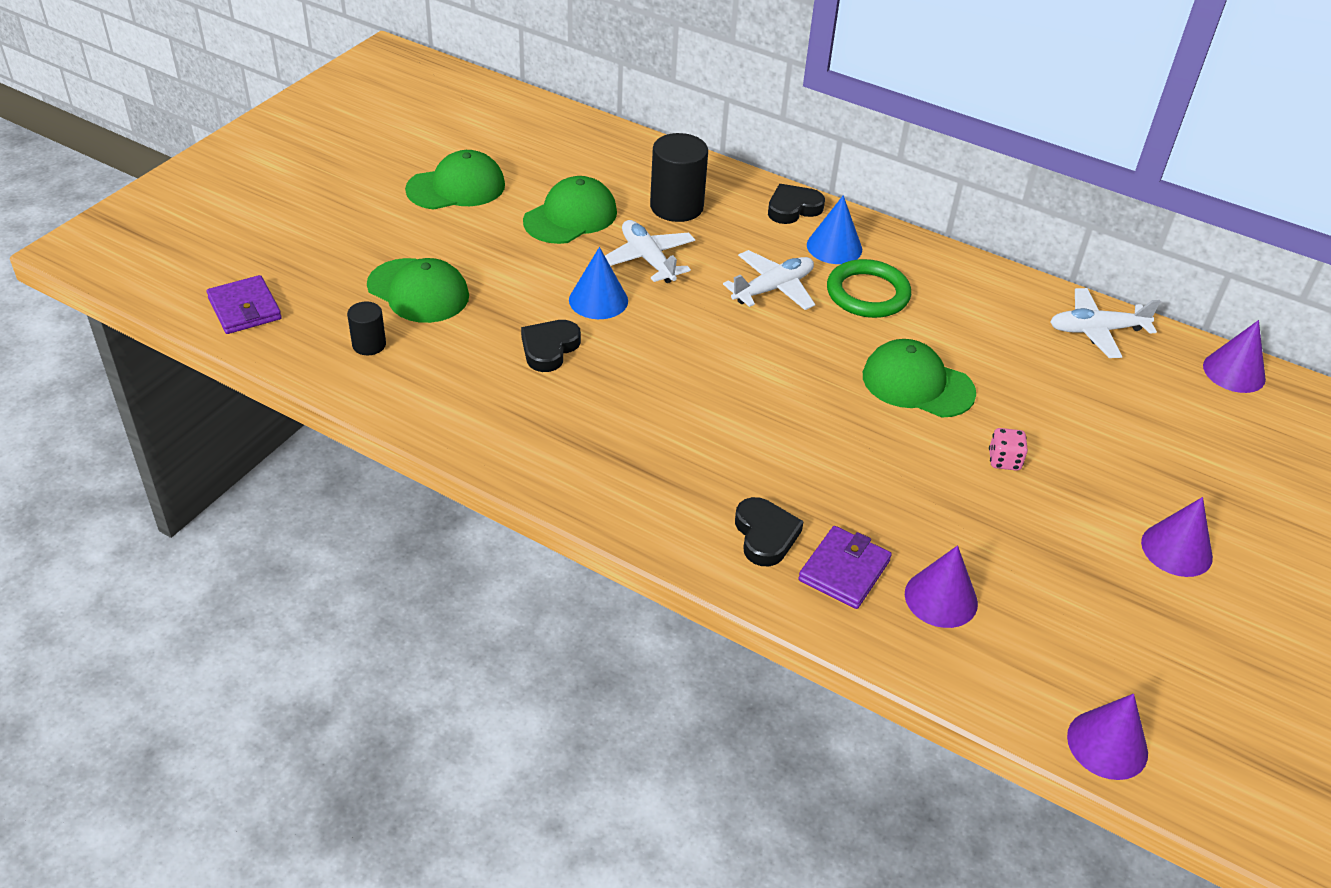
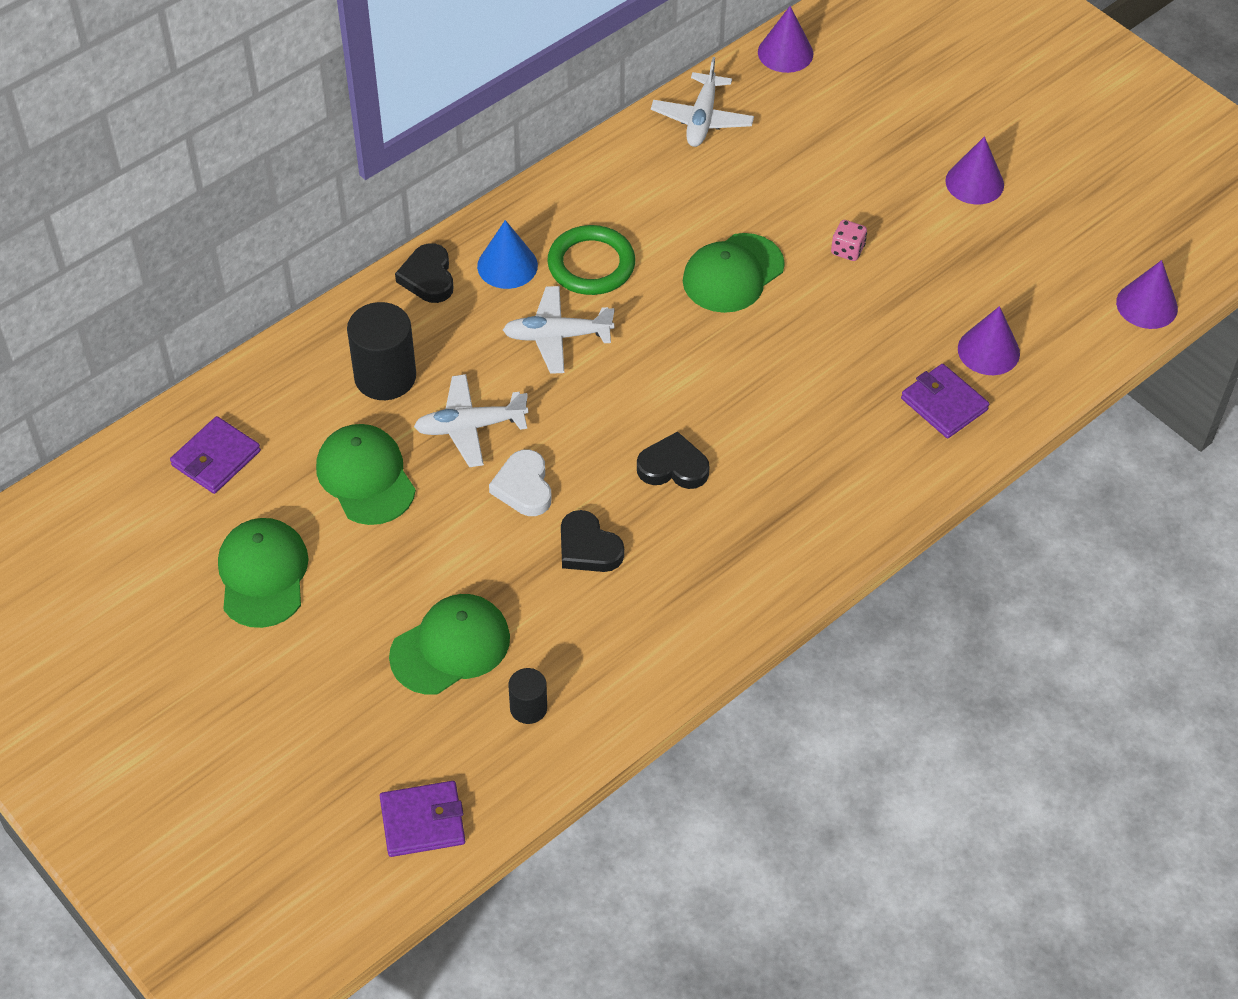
camera: 70 degrees left, 10 degrees up
(556, 145) = (216, 458): none -> purple wallet
(598, 300) = (523, 487): blue cone -> white heart
(765, 535) = (890, 446): black heart -> black heart (673, 467)
(773, 289) = (557, 336): white plane -> white plane turned 75 degrees counterclockwise

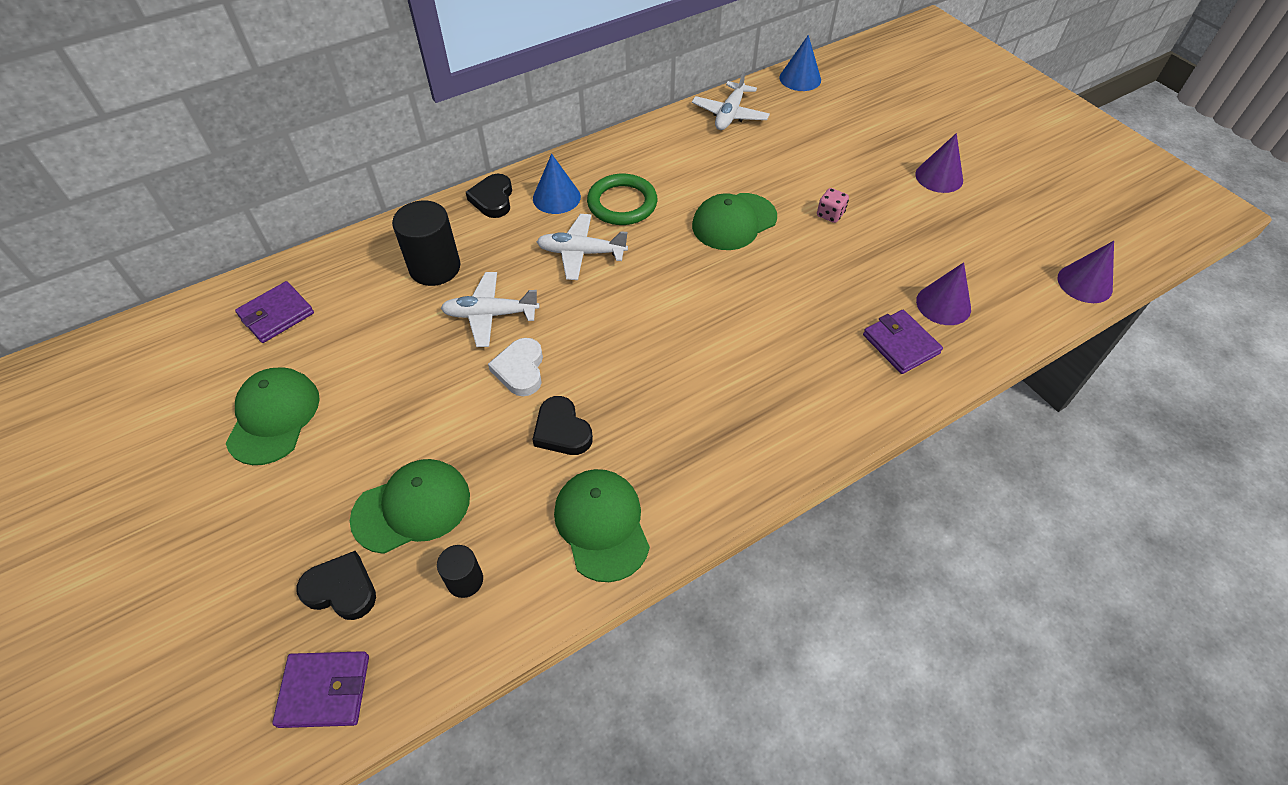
camera: 10 degrees right, 0 degrees up
(366, 477) = (391, 345): green cap -> green cap (602, 525)
(673, 467) = (653, 369): black heart -> black heart (341, 589)
(785, 53) = (800, 78): purple cone -> blue cone

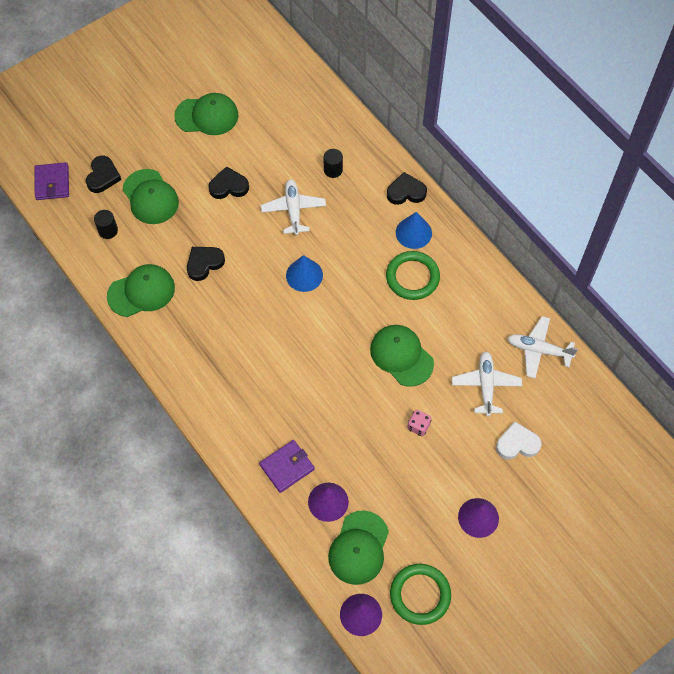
camera: 85 degrees right, 10 degrees up
(276, 315) = (284, 94): purple wallet -> none
(424, 392) = (228, 186): none -> black heart
(435, 267) = (333, 170): black cylinder -> black cylinder, size x0.54
(520, 370) = (249, 234): white heart -> white heart (517, 444)
(581, 253) = (356, 256): white plane -> white plane (486, 385)
(800, 78) = (604, 409): blue cone -> blue cone (304, 275)
(999, 279) = (359, 548): none -> green cap
(1044, 230) = (420, 595): none -> green ring

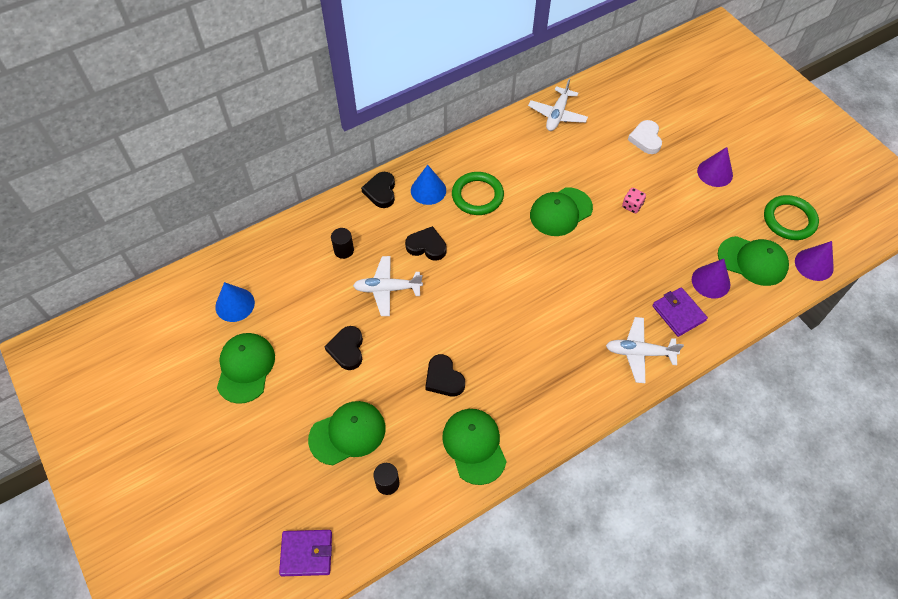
camera: 85 degrees left, 5 degrees down
(103, 176) = (308, 489): black heart -> black heart (427, 246)
(304, 275) = (467, 284): blue cone -> blue cone (235, 304)
(486, 385) = (591, 154): white plane -> white plane (639, 353)

